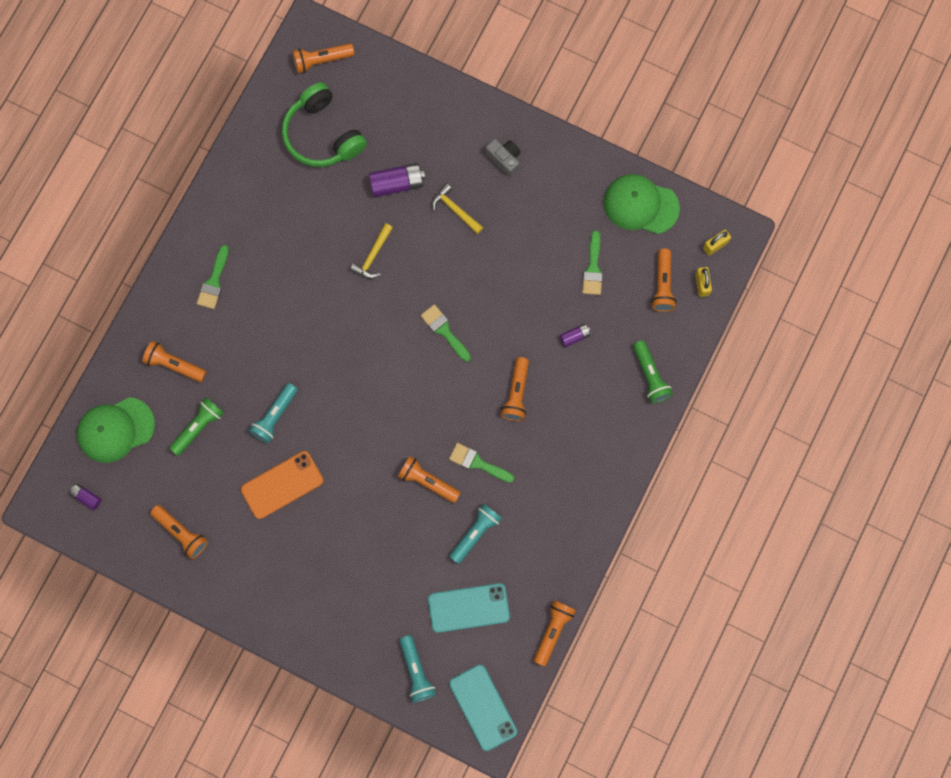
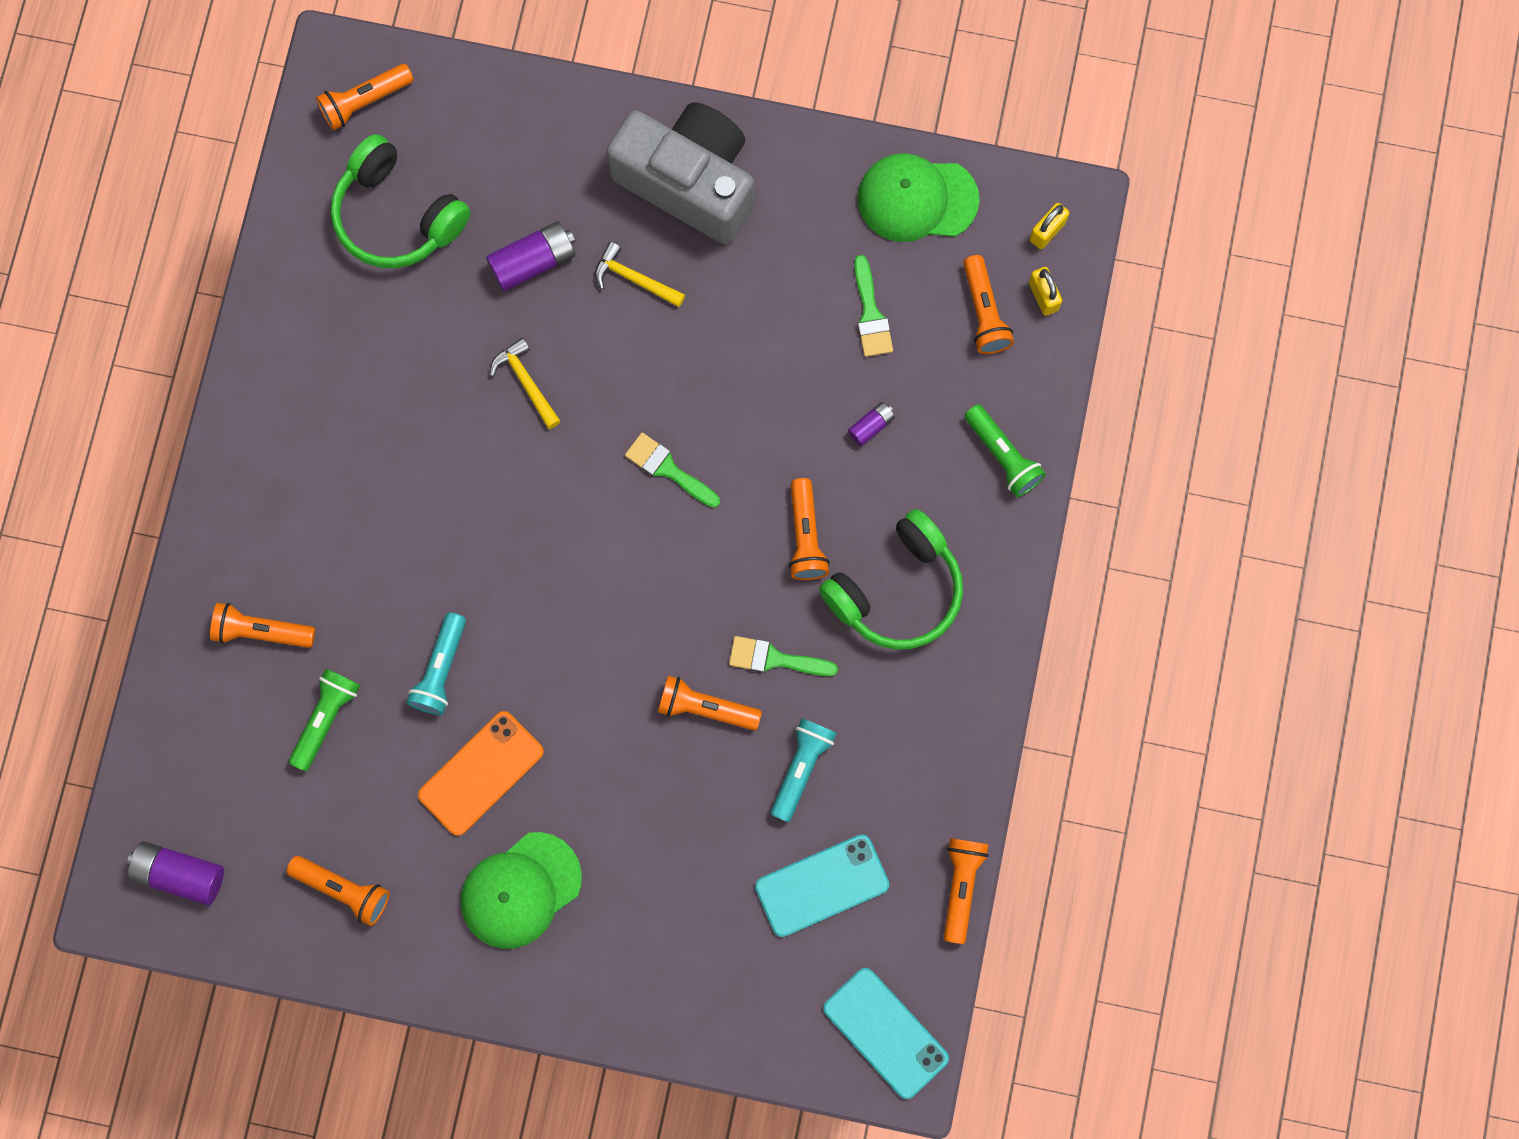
camera: 15 degrees left, 0 degrees up
(86, 497) = (179, 874): purple battery -> purple battery, size x1.83
(115, 430) = (196, 757): green cap -> green cap (520, 890)
(214, 281) = (289, 486): green brush -> none
(373, 256) = (526, 382): yellow hammer -> yellow hammer turned 135 degrees clockwise
(416, 671) = (767, 1005): turquoise flashlight -> none
(504, 159) = (689, 182): grey camera -> grey camera, size x2.47
(563, 440) = (897, 590): none -> green headphones

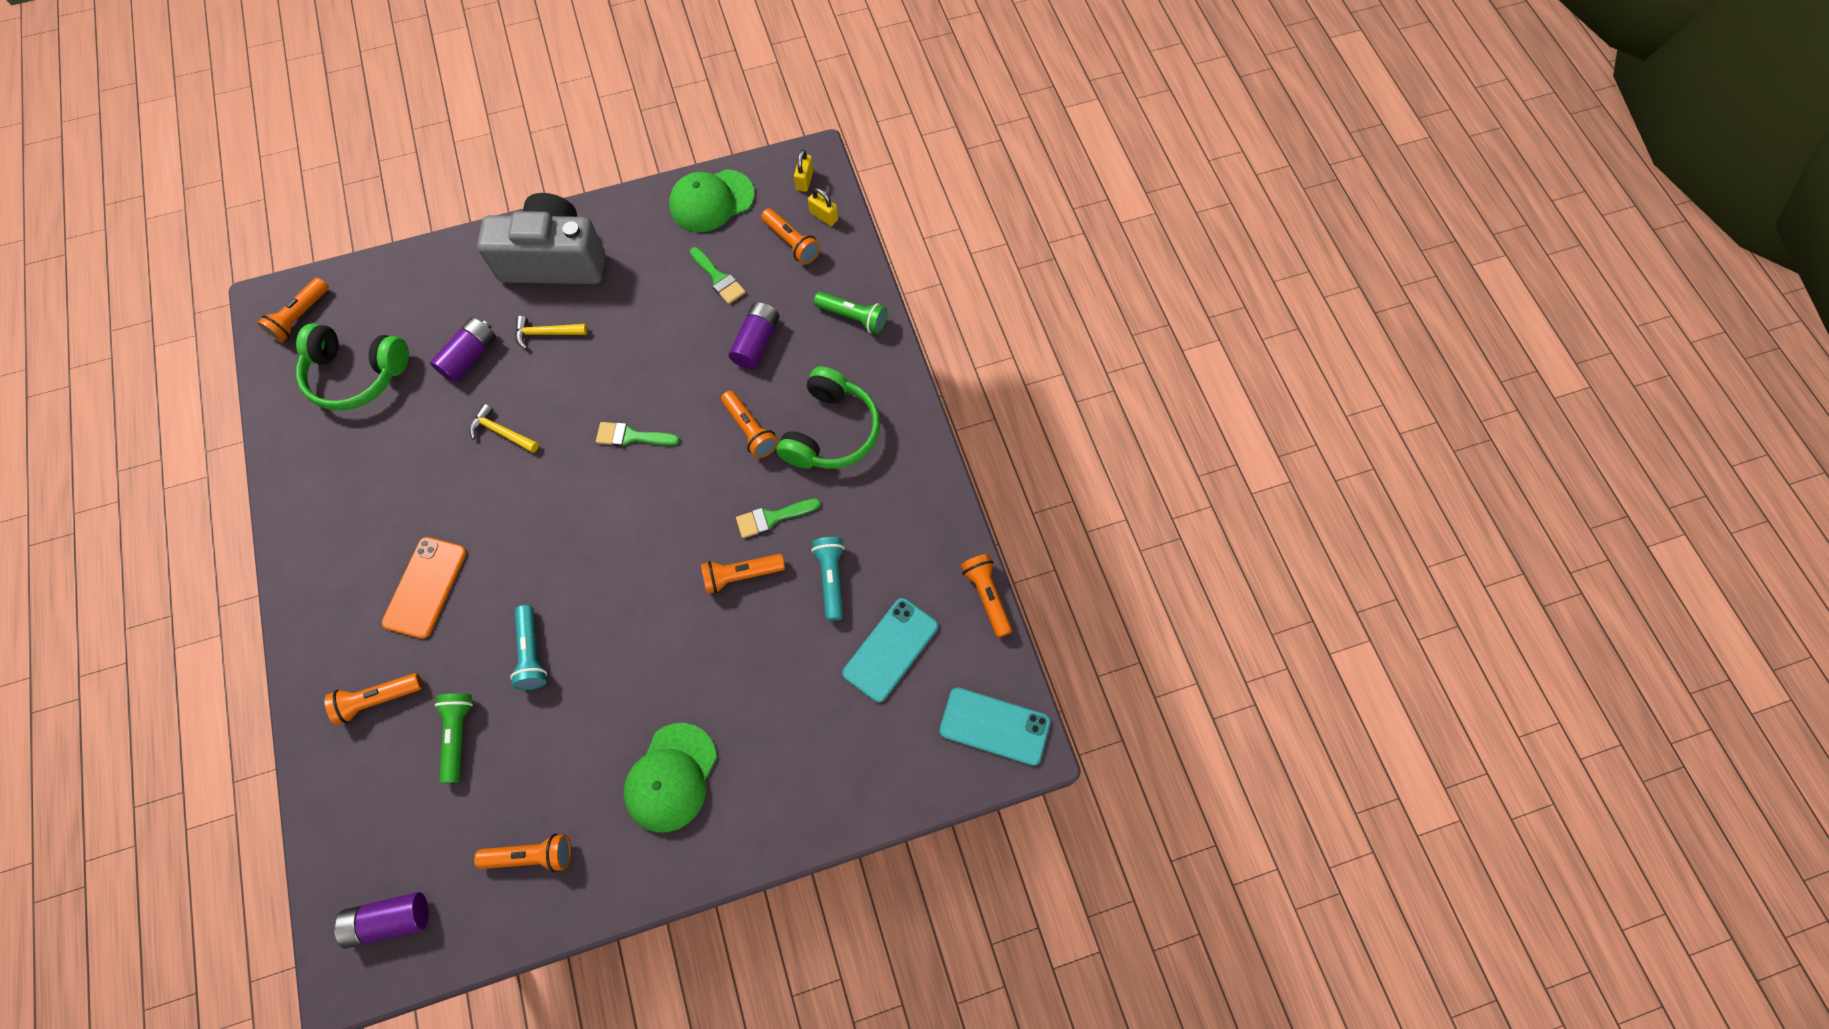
camera: 30 degrees left, 10 degrees down
(481, 773) = (598, 709): orange phone -> orange phone (425, 587)
(871, 426) = (756, 342): purple battery -> purple battery, size x1.83

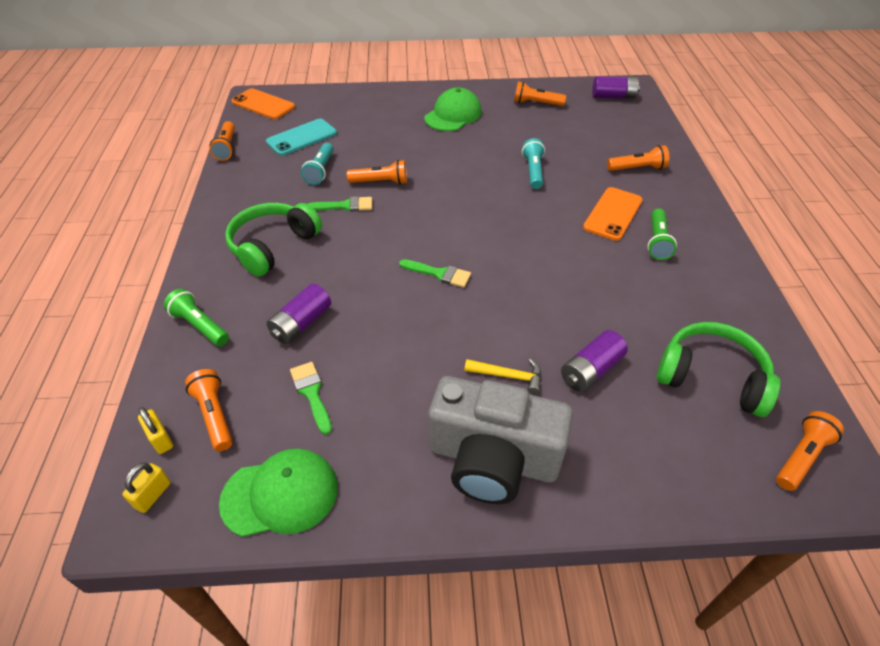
camera: 165 degrees left, 20 degrees down
(458, 735) = (581, 147): green flashlight -> green flashlight (657, 241)
(502, 432) = (555, 299): yellow hammer -> none
(750, 430) = (338, 259): orange flashlight -> none
(994, 726) = (263, 104): turquoise phone -> orange phone

